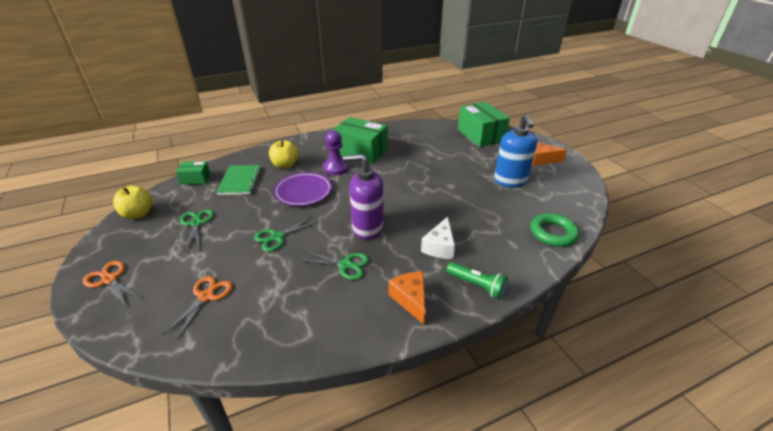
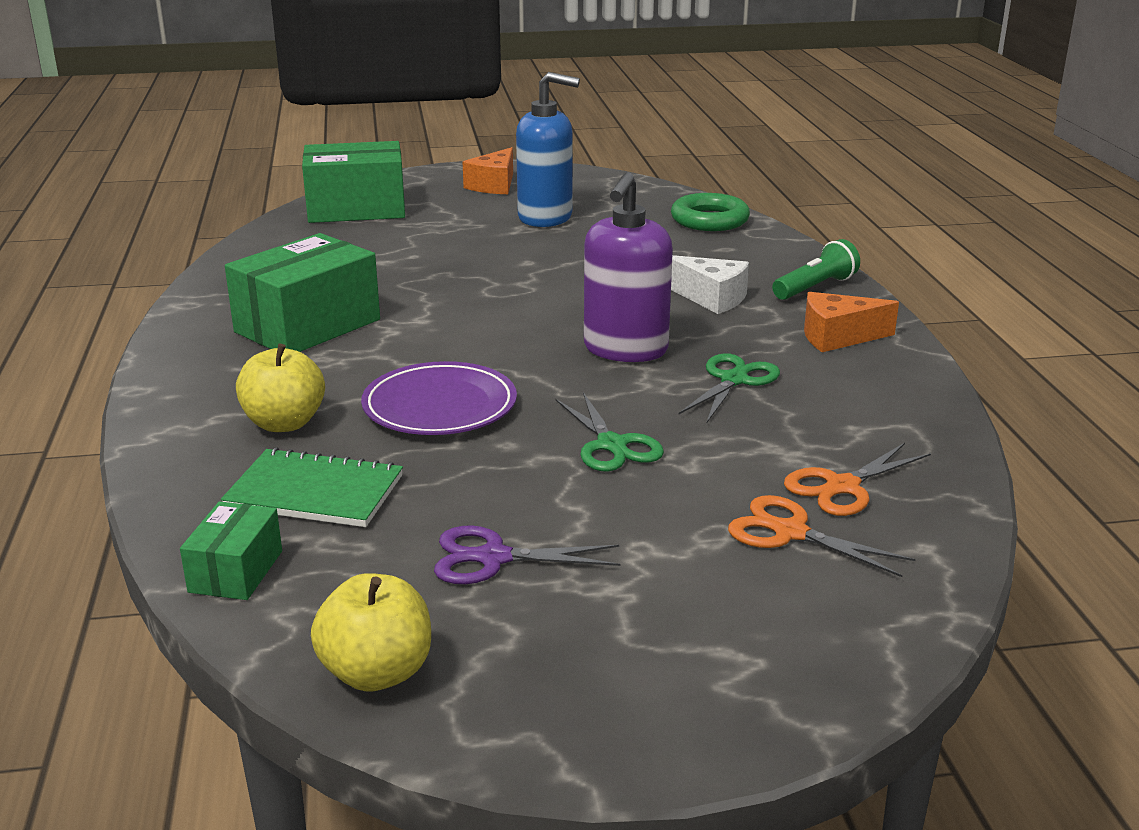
camera: 75 degrees left, 10 degrees down
(109, 279) = (690, 688): orange scissors -> orange scissors (842, 487)
(196, 223) = (493, 558): green scissors -> purple scissors
(336, 168) = (360, 360): purple pawn -> none

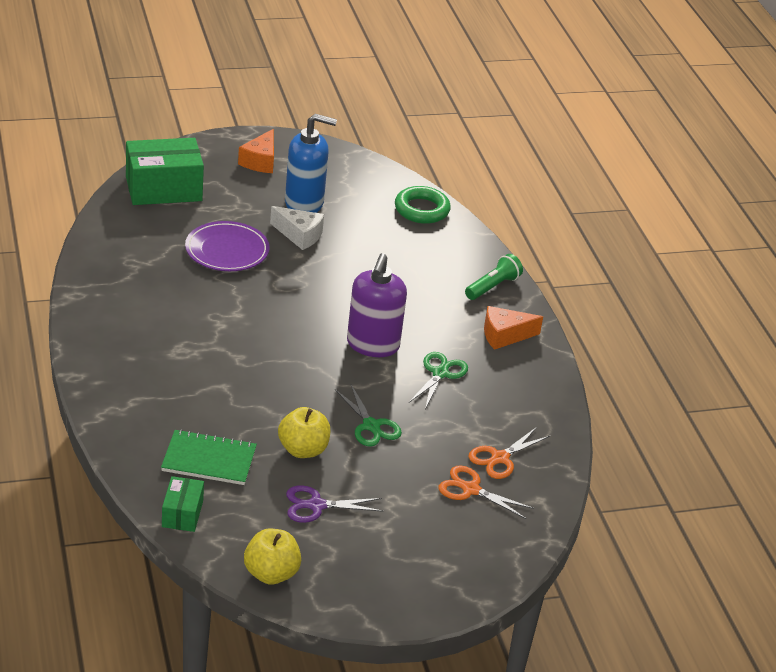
camera: 10 degrees left, 10 degrees up
(284, 423) = (175, 406): yellow apple -> yellow apple (303, 450)
(308, 326) = (165, 319): green box -> none
(440, 406) = (265, 393): purple plate -> purple plate (227, 250)
(711, 298) = (425, 296): white cheese -> white cheese (299, 235)

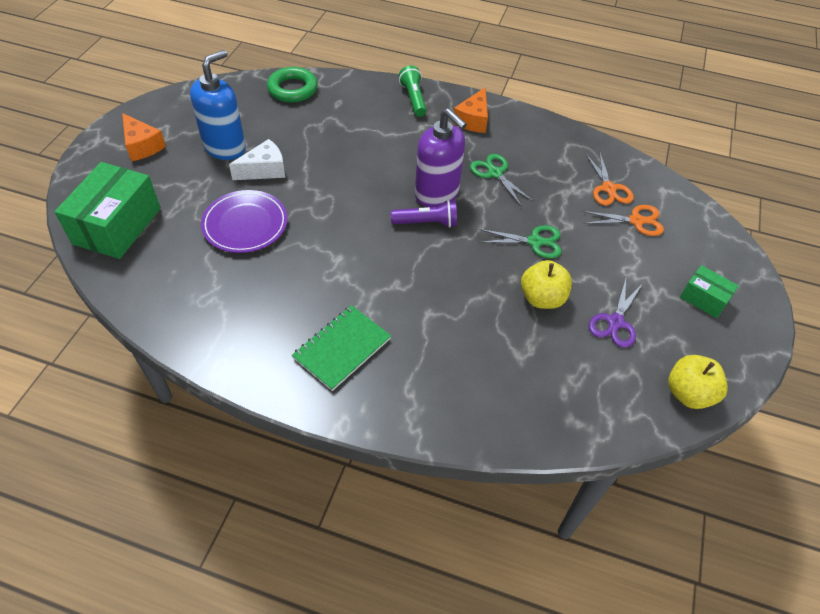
camera: 55 degrees left, 15 degrees up
(182, 514) = (586, 424): green box -> green box (704, 299)
(209, 460) = (522, 370): green notebook -> green notebook (342, 348)
(329, 351) = (427, 223): none -> purple flashlight
(470, 489) = (636, 221): orange scissors -> orange scissors turned 150 degrees counterclockwise

